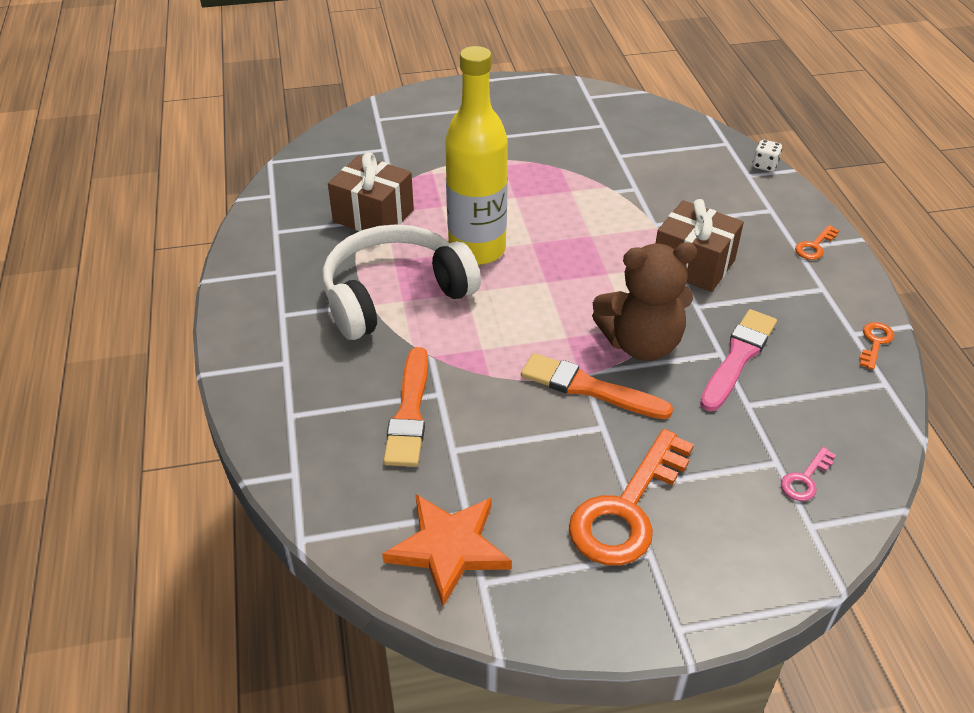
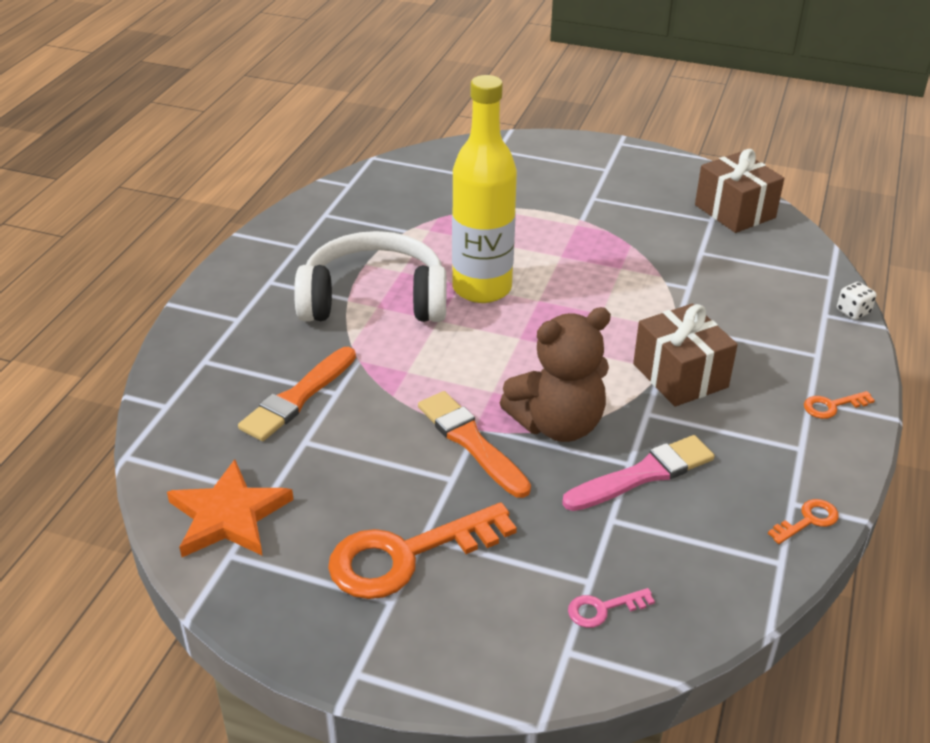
camera: 30 degrees right, 5 degrees down
(373, 216) = (417, 229): brown gift -> brown gift (734, 211)
(641, 344) = (557, 424): brown teddy bear -> brown teddy bear turned 45 degrees counterclockwise

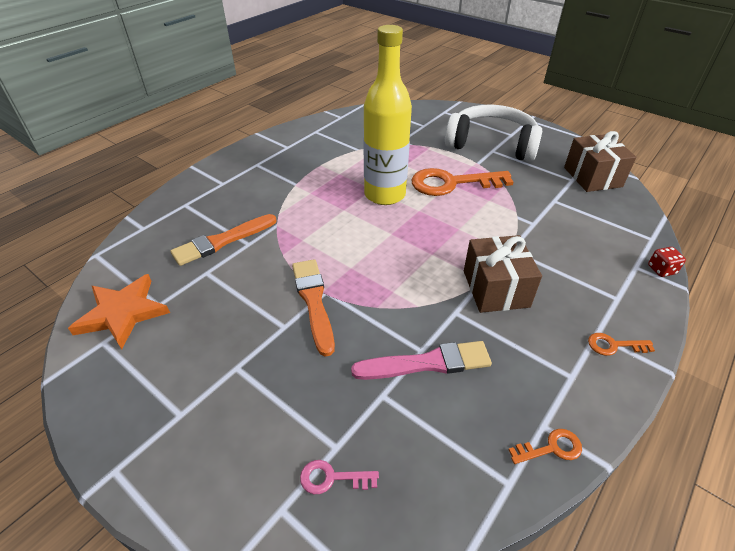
camera: 20 degrees right, 5 degrees up
(374, 300) = (311, 188): white headphones -> white headphones (491, 144)
(406, 556) = (213, 379): orange key -> orange key (452, 183)
(557, 424) = (383, 304): brown teddy bear -> none
(853, 311) = (661, 270): white dice -> red dice

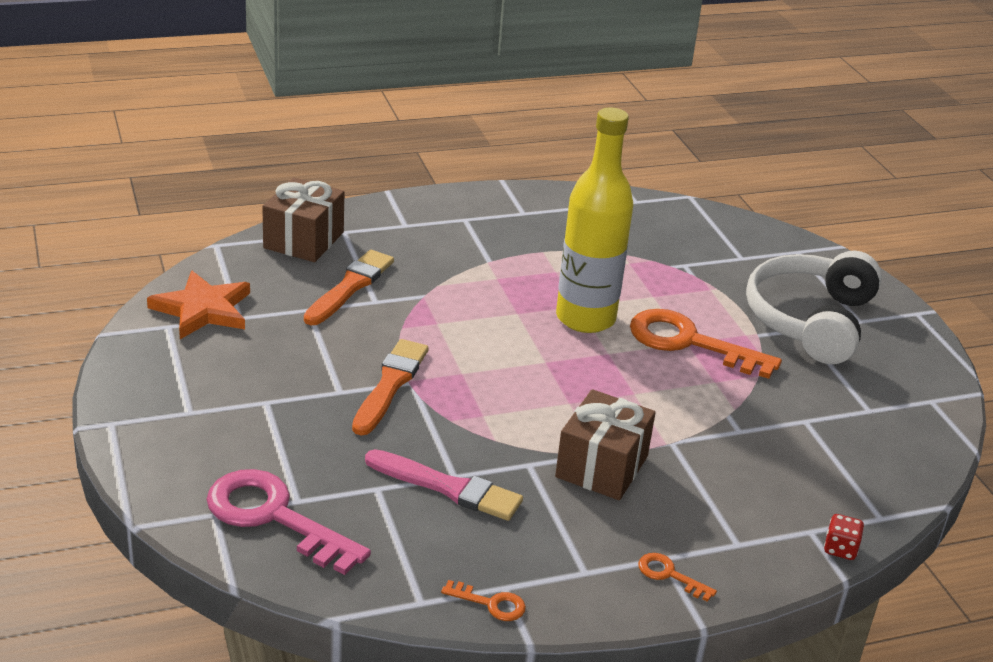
camera: 30 degrees right, 10 degrees down
(222, 241) = (350, 286): orange brush -> orange brush turned 120 degrees clockwise
(332, 478) = (273, 517): pink key -> pink key, size x2.28
(491, 144) = (810, 321): white headphones -> white headphones turned 120 degrees counterclockwise
(592, 177) = (904, 420): brown gift -> brown gift (303, 240)

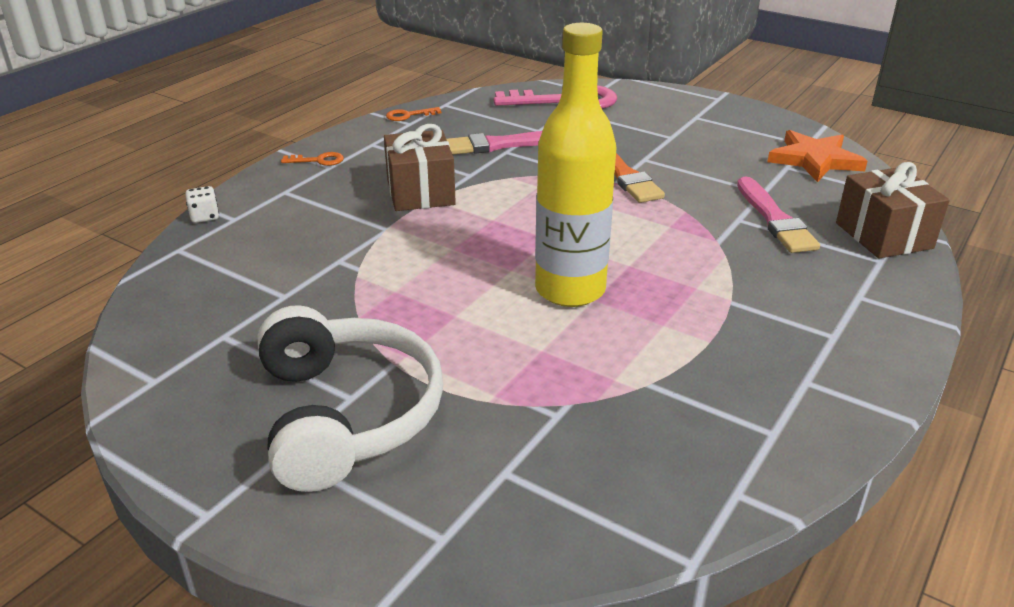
camera: 145 degrees right, 0 degrees up
(350, 286) = (775, 219): orange brush -> pink brush
(689, 343) = (453, 315): orange key -> none
(840, 549) = (204, 217): red dice -> white dice

